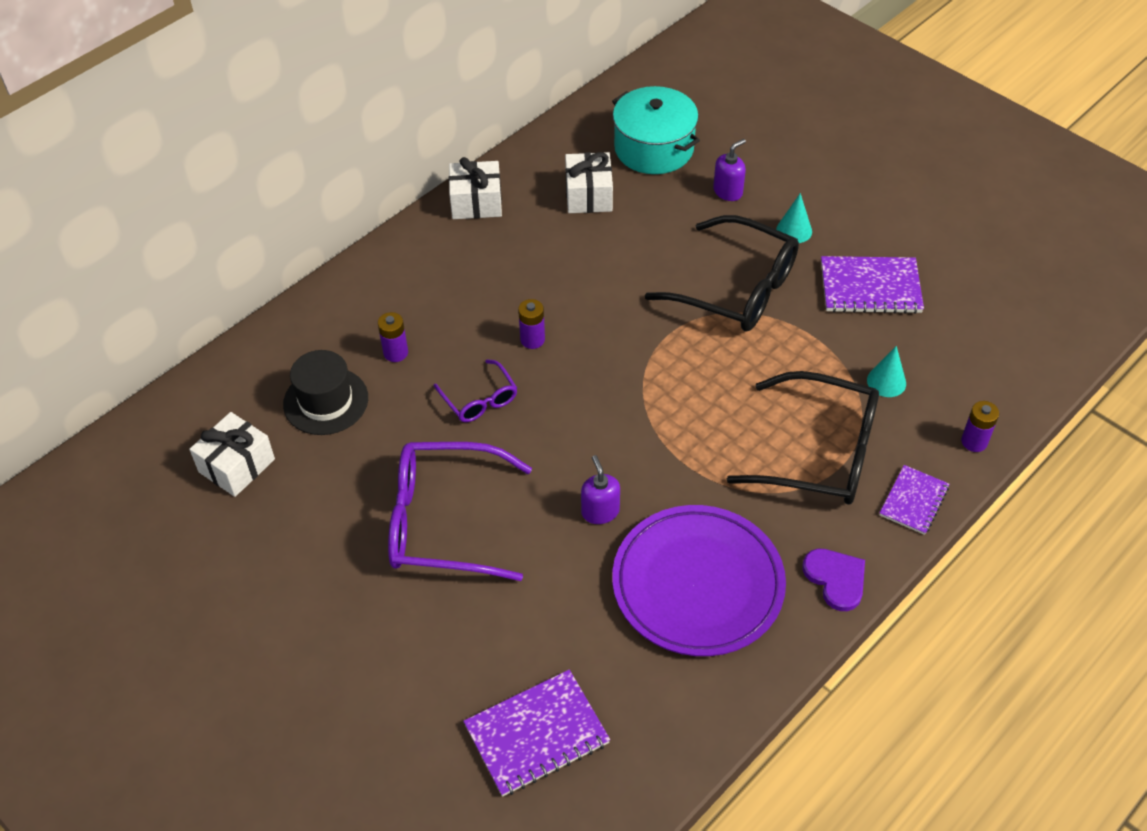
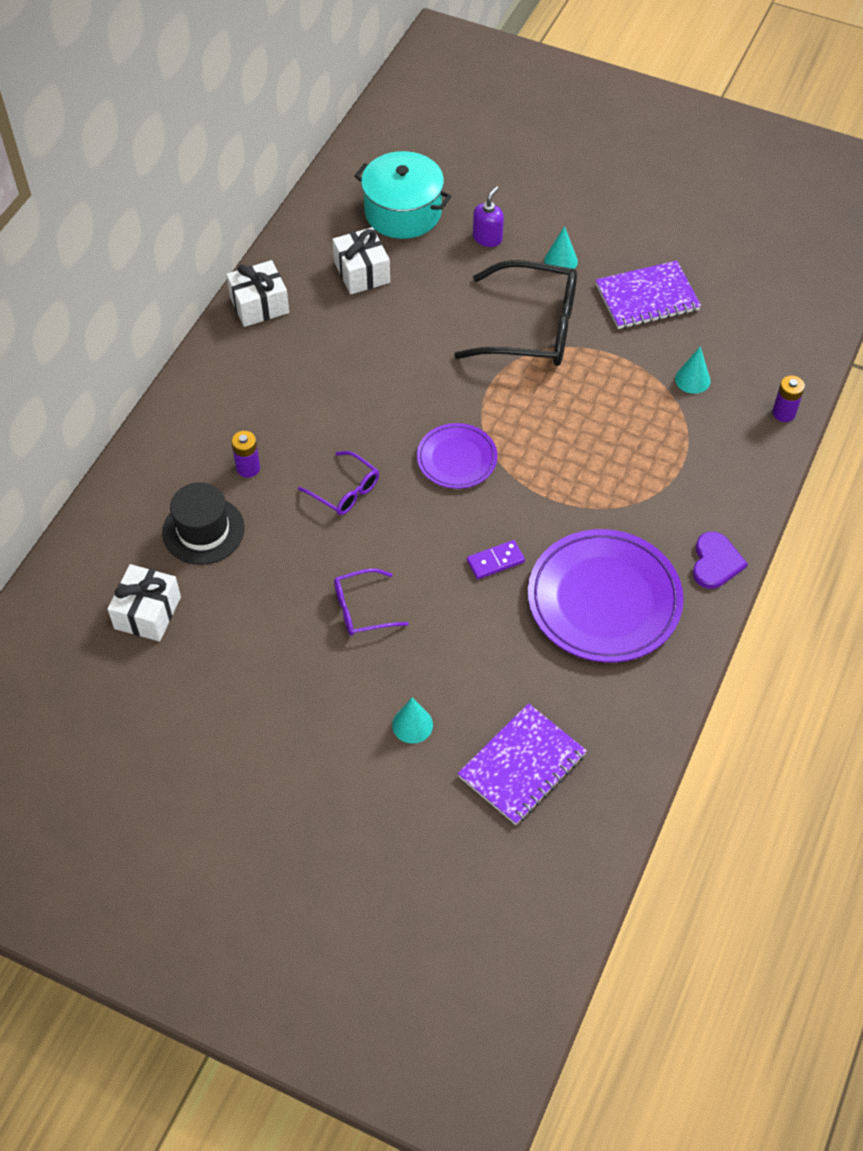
camera: 20 degrees left, 5 degrees up
(442, 655) = (412, 725): none -> turquoise cone
(444, 521) = (362, 609): purple glasses -> purple glasses, size x0.51
(532, 339) = (369, 422): purple battery -> none
(600, 511) = (495, 561): purple soap dispenser -> purple domino
(605, 398) = (457, 459): none -> purple plate
(820, 453) = (661, 457): black glasses -> none
(836, 579) = (715, 562): purple heart -> purple heart turned 60 degrees clockwise
(913, 501) = (753, 478): purple notebook -> none

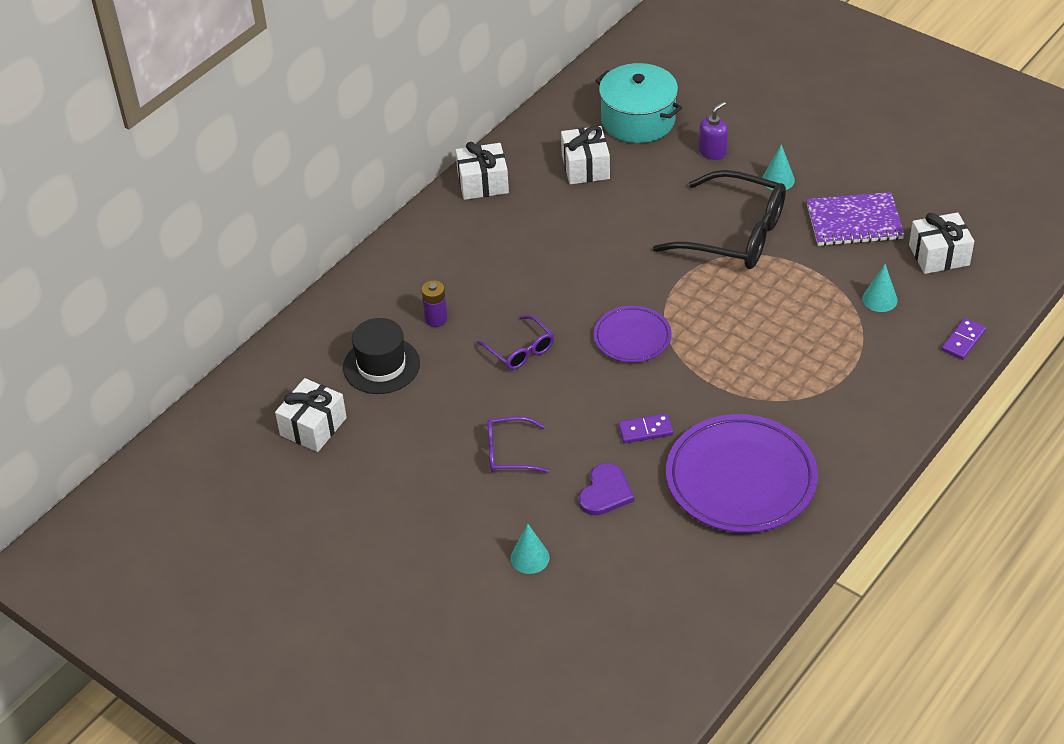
camera: 15 degrees right, 10 degrees down
(522, 765) = (623, 609): purple notebook -> none
(715, 562) = (859, 462): purple heart -> purple heart (605, 492)
(738, 323) = (939, 255): none -> white gift
(784, 413) = (963, 340): purple battery -> purple domino

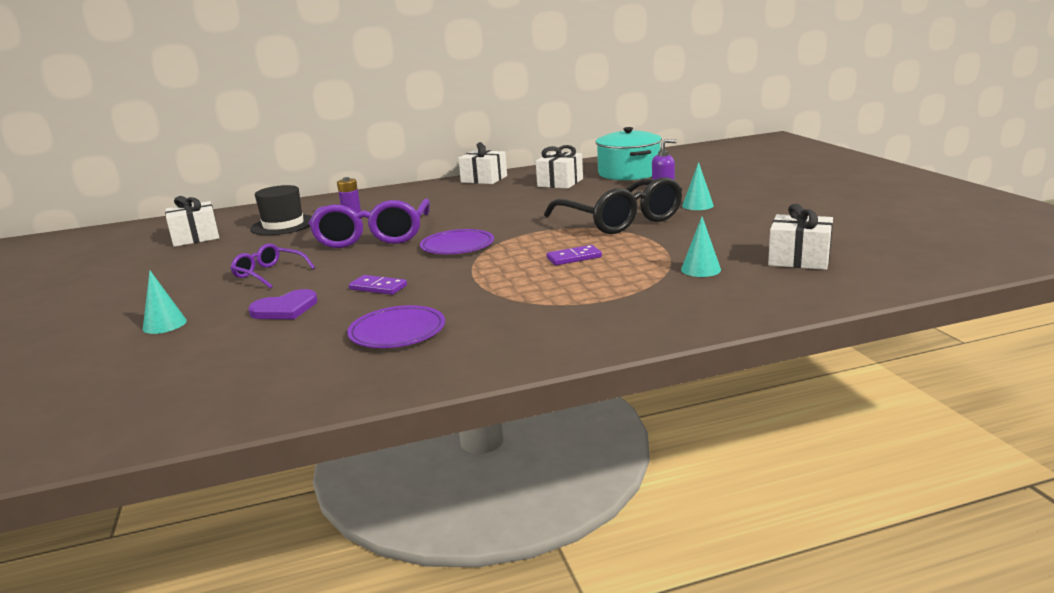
camera: 35 degrees right, 25 degrees down
(520, 350) = (373, 236): purple glasses -> purple glasses, size x1.98
(741, 479) = (397, 332): purple plate -> purple plate, size x0.55
(854, 222) = (736, 231): purple notebook -> none
(963, 340) = (757, 308): purple domino -> purple domino (574, 258)

